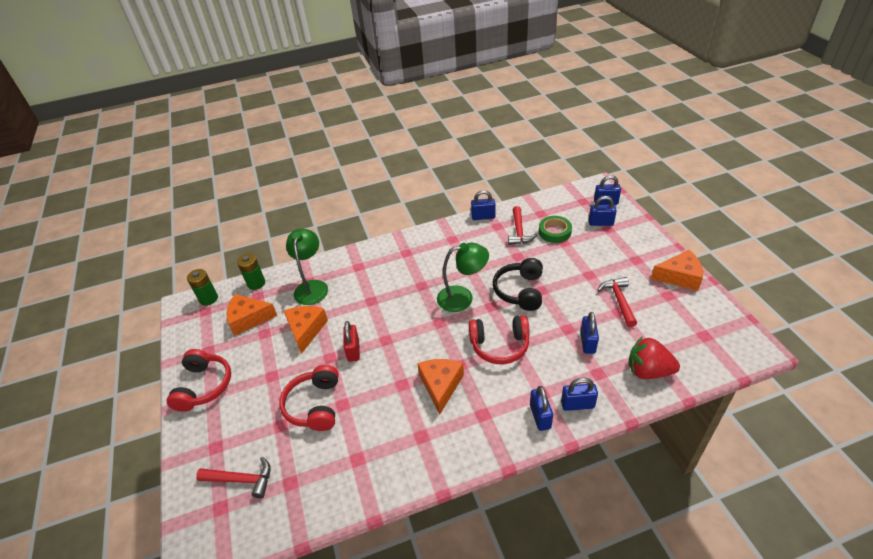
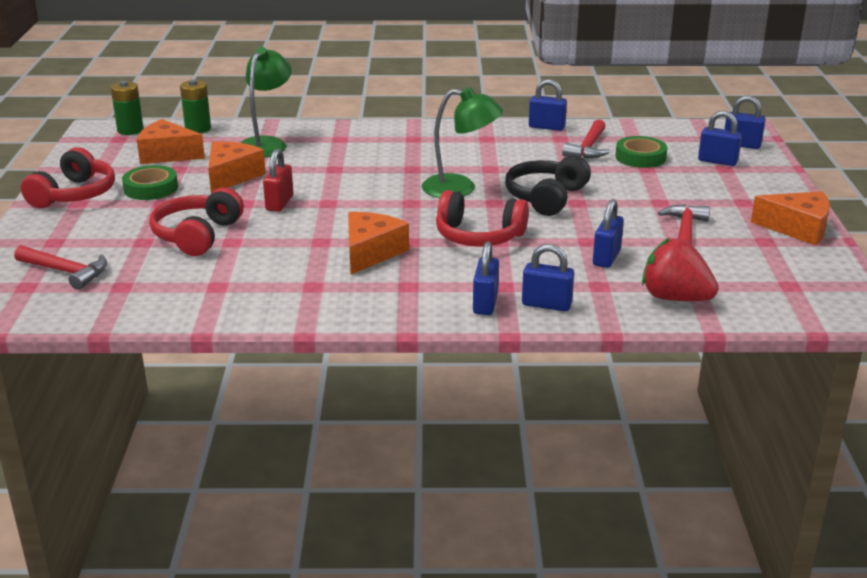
camera: 15 degrees right, 15 degrees down
(256, 361) = (151, 188): none -> green tape

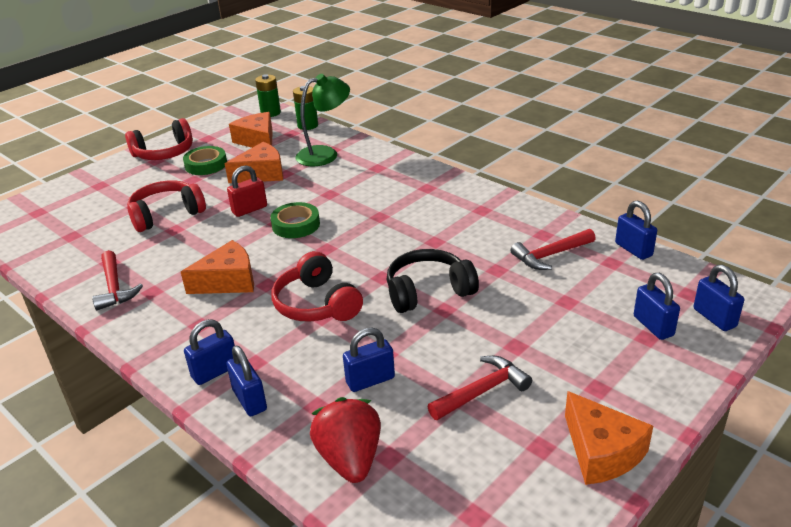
camera: 45 degrees right, 5 degrees up
(66, 272) = (68, 211): red hammer -> red hammer (115, 288)
(460, 188) = (381, 251): green lamp -> none
(546, 127) = (550, 218): blue padlock -> blue padlock (633, 249)
(640, 157) = (582, 286): green tape -> green tape (296, 225)

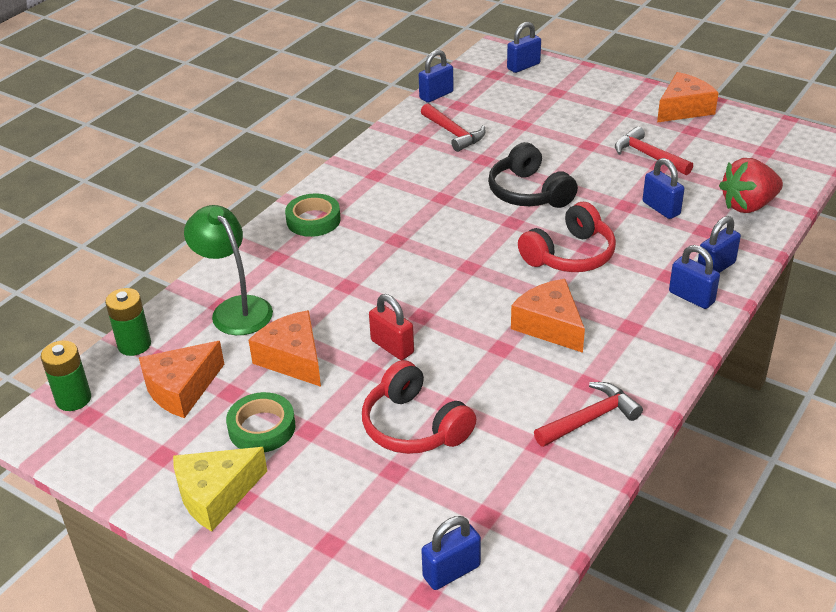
camera: 100 degrees left, 5 degrees up
(164, 153) = (216, 495): red headphones -> yellow cheese
(296, 225) = (424, 299): green tape -> green tape (313, 220)
(653, 326) = (542, 89): blue padlock -> blue padlock (451, 571)

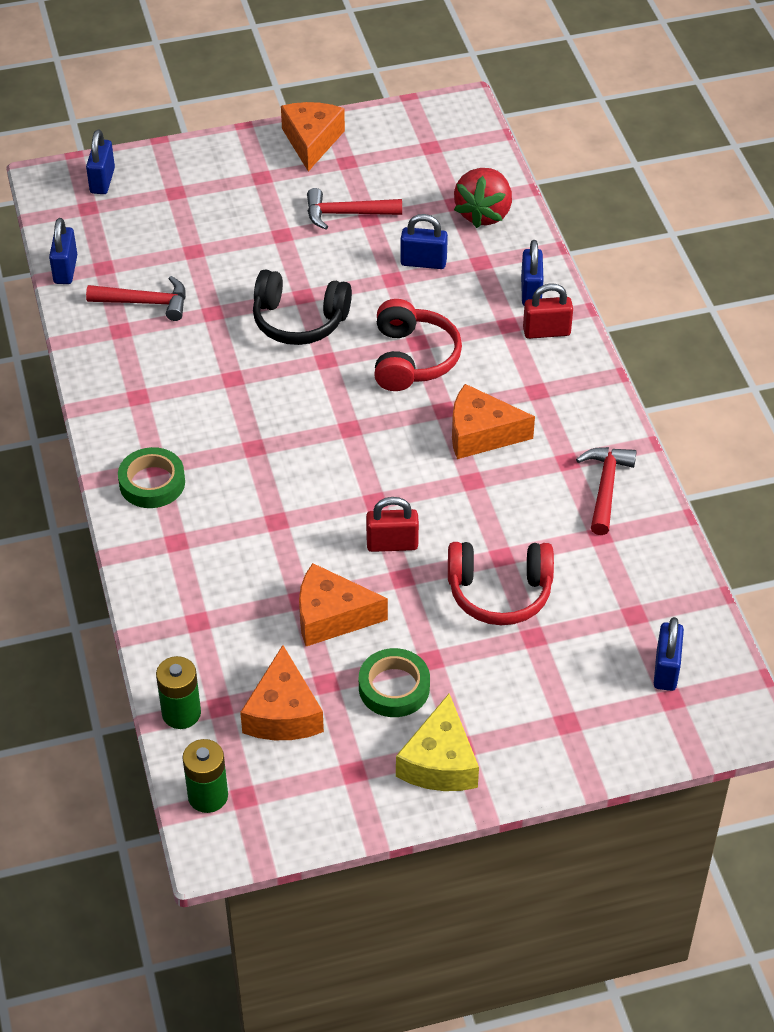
camera: 50 degrees left, 10 degrees up
(235, 309) = (216, 614): green lamp -> none
(691, 297) = (546, 331): blue padlock -> red padlock

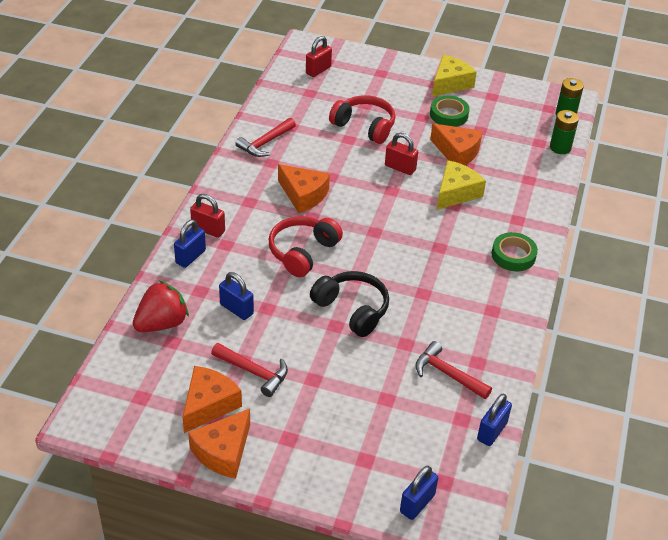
camera: 150 degrees left, 5 degrees down
(283, 713) = (509, 127): orange cheese -> orange cheese (209, 405)
(286, 542) = (456, 193): none -> yellow cheese
(666, 670) = (318, 70): blue padlock -> red padlock

